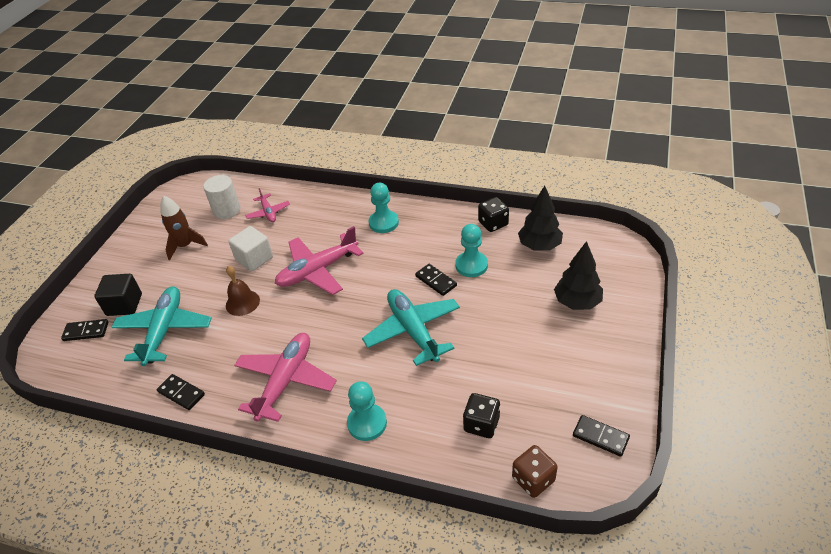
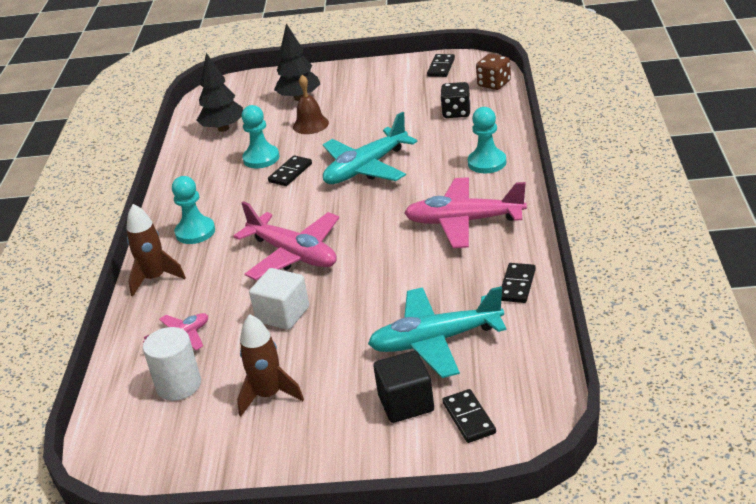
camera: 105 degrees left, 10 degrees down
(242, 302) = (365, 294): brown bell -> brown bell (310, 125)
(340, 203) = (155, 278): none -> brown rocket
(493, 223) = (189, 160): black dice -> none

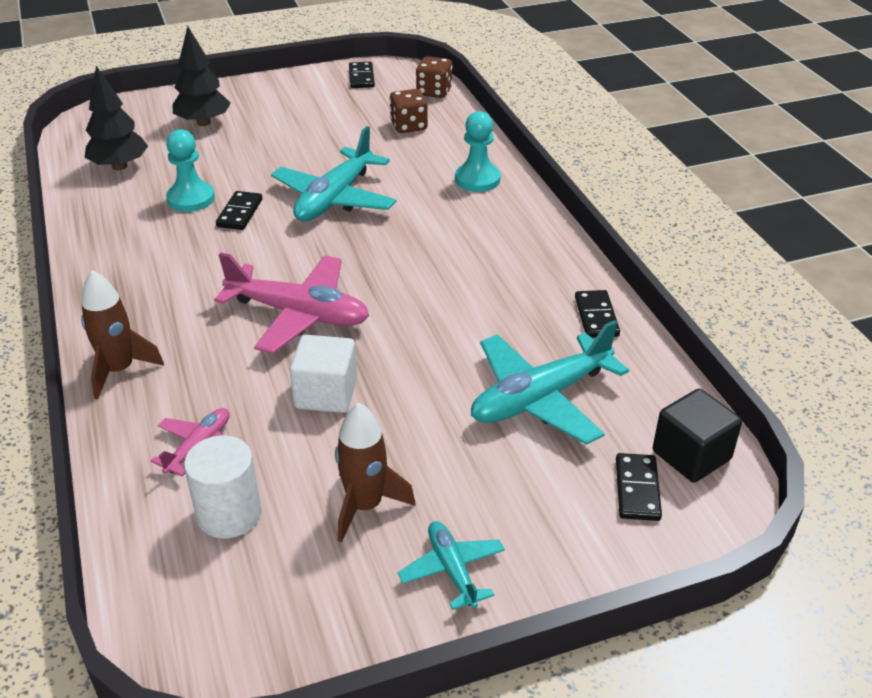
camera: 25 degrees left, 5 degrees up
(195, 232) = (147, 301): turquoise pawn -> none
(304, 448) = (452, 570): none -> turquoise plane
(310, 125) = (235, 153): brown bell -> none
(406, 403) = (550, 484): black cube -> black cube (691, 455)
(456, 112) = (409, 126): black dice -> brown dice
(464, 222) = (490, 249): pink plane -> none
(469, 418) = (637, 489): black domino -> black domino turned 45 degrees clockwise

